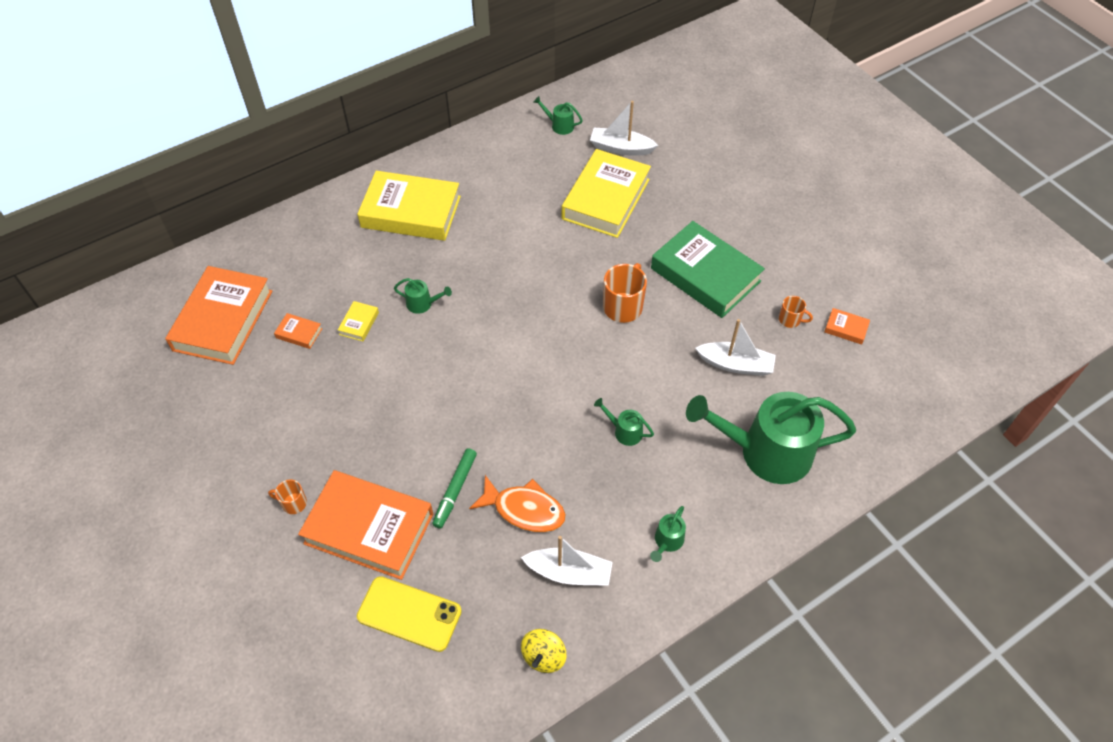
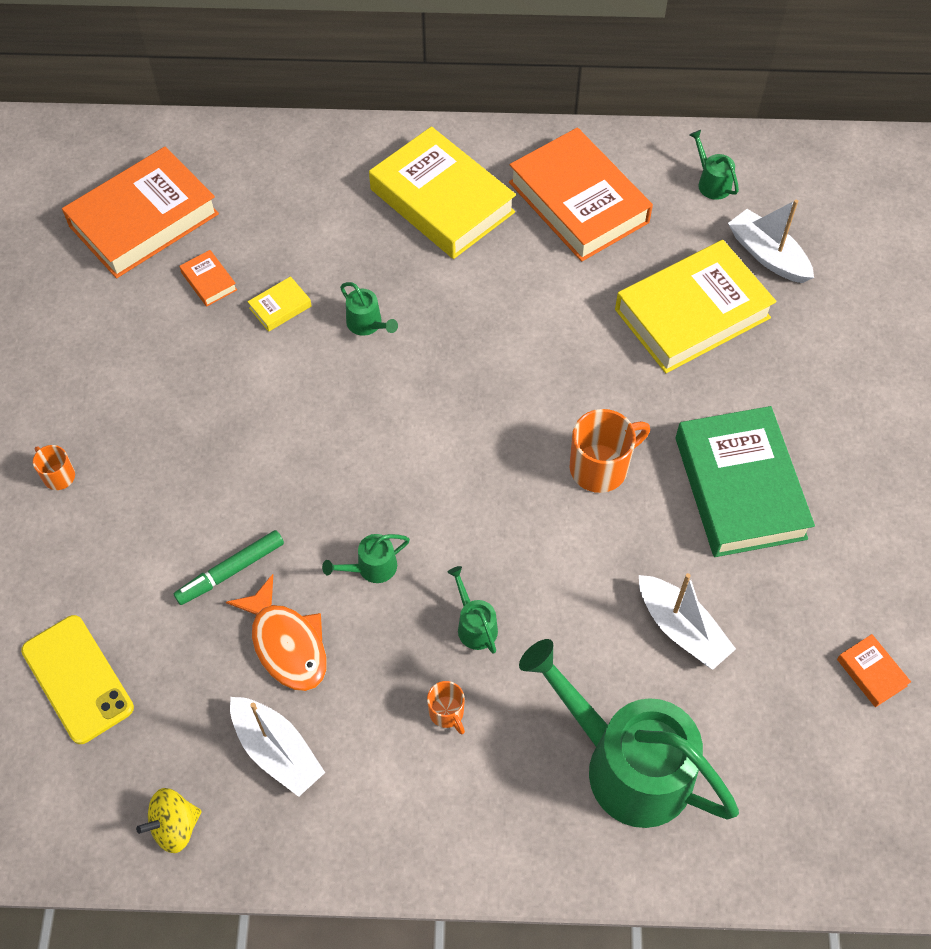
camera: 35 degrees right, 5 degrees up
(369, 529) = (110, 555): orange book -> orange book (578, 202)
(667, 542) = (415, 792): green watering can -> green watering can (371, 568)
(790, 320) = (804, 614): orange mug -> orange mug (447, 713)

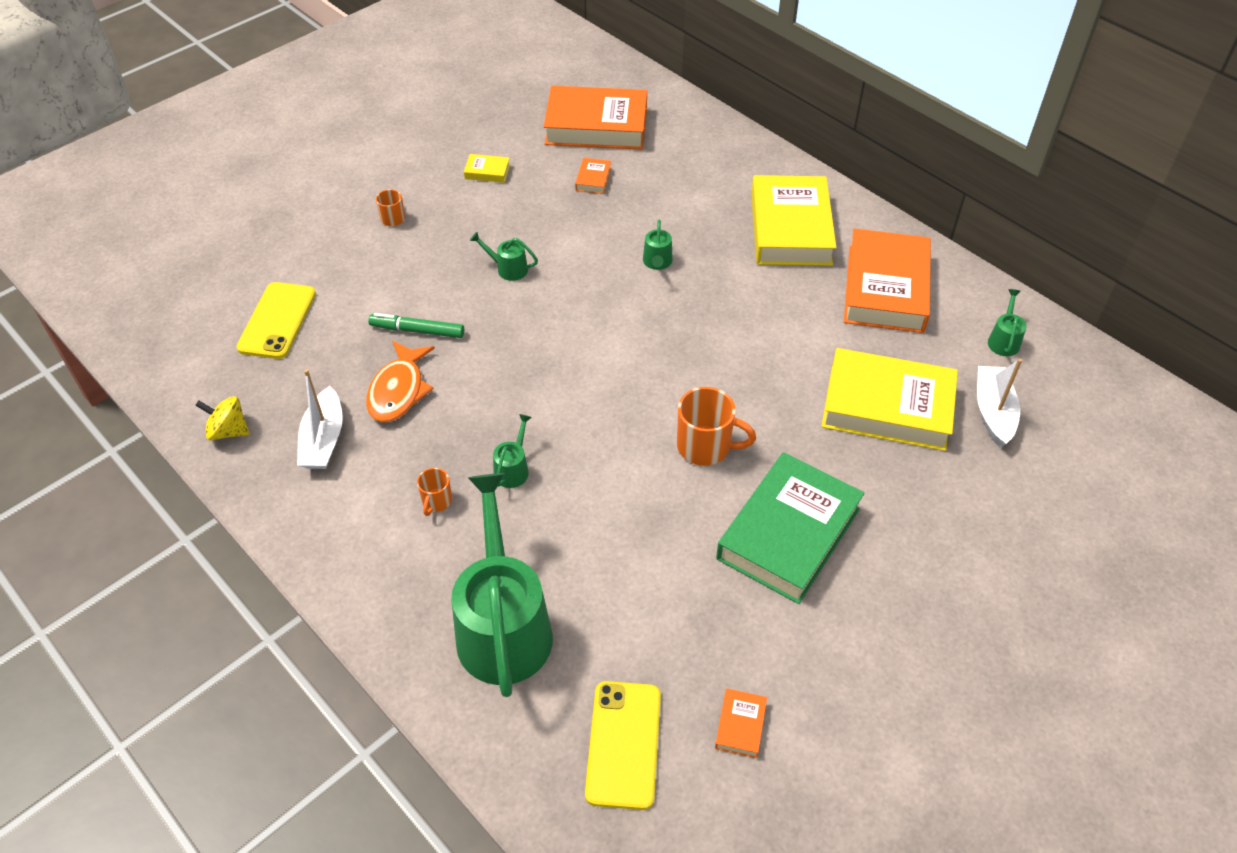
camera: 45 degrees right, 10 degrees down
(280, 307) = (617, 219): yellow book -> yellow book (487, 172)
(371, 568) = (494, 390): green watering can -> green watering can (508, 269)
(681, 628) = (639, 581): white boat -> none
(815, 767) = (624, 744): none -> yellow phone

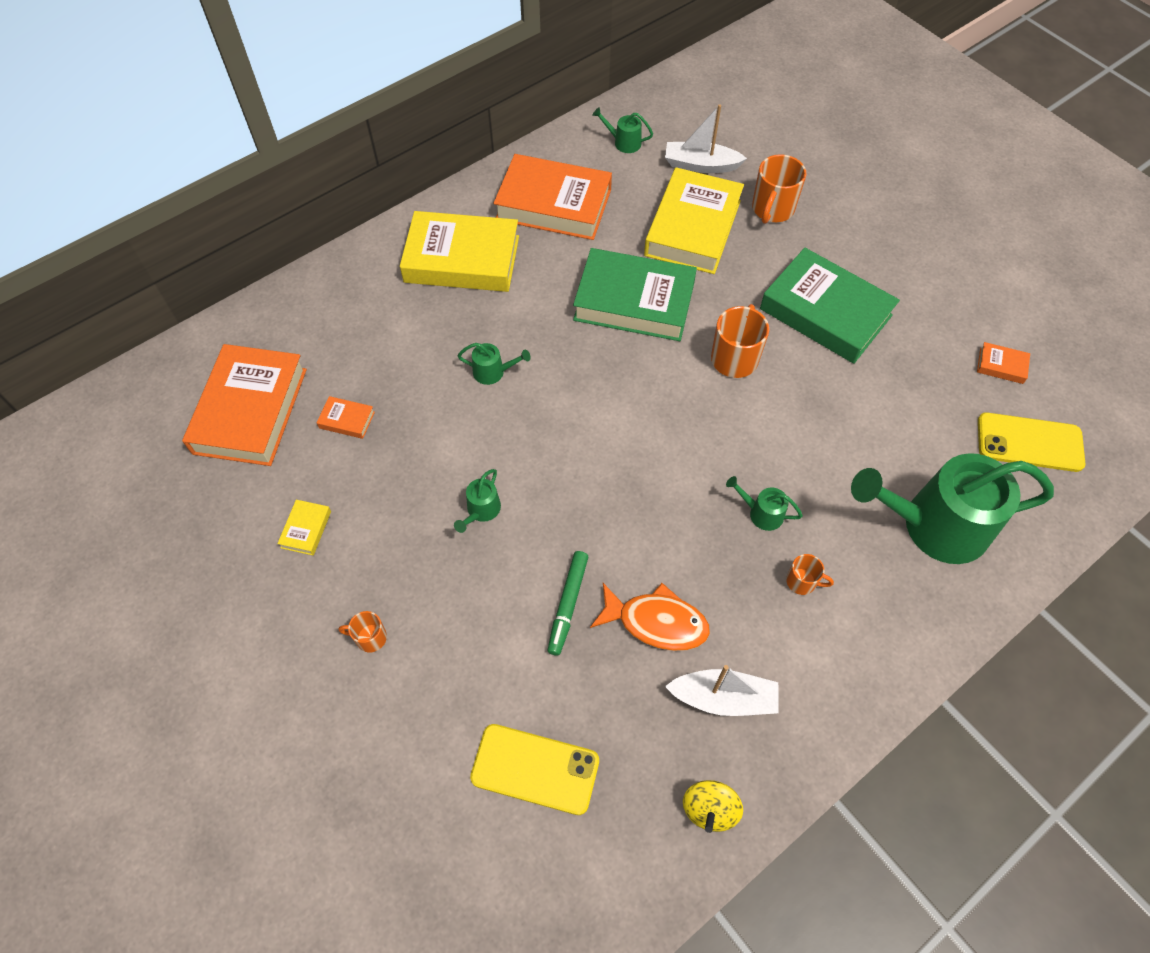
camera: 85 degrees left, 10 degrees up
(765, 360) = (634, 302): none -> green book
(941, 483) = (772, 209): none -> orange mug

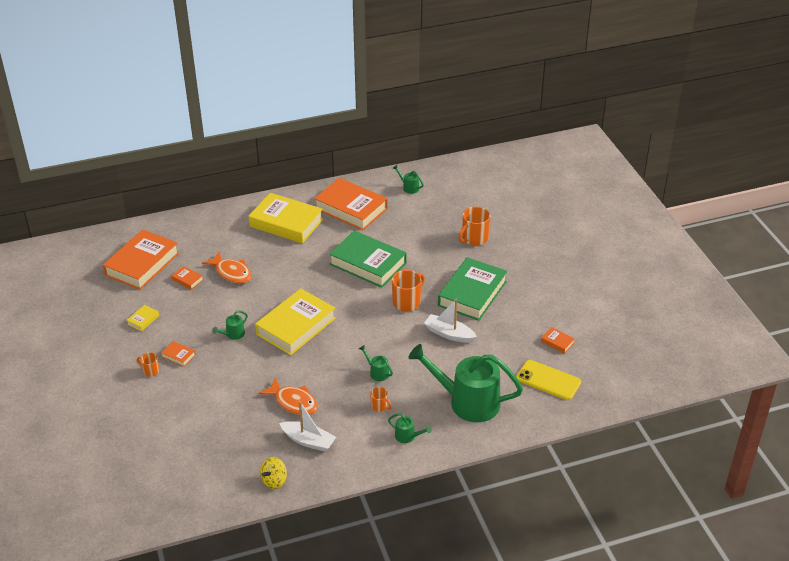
camera: 20 degrees right, 20 degrees down
(406, 587) = (178, 356): none -> orange book
(418, 383) = (231, 273): none -> orange fish
(493, 372) = (273, 277): green watering can -> green watering can (408, 436)
(535, 769) = (200, 442): yellow phone -> none
(567, 605) = (253, 383): green marker -> none
(693, 228) = (422, 237): yellow book -> yellow book (296, 326)
(700, 165) = (446, 208): white boat -> white boat (449, 334)
(825, 312) = (472, 293): green book -> green book turned 60 degrees clockwise

